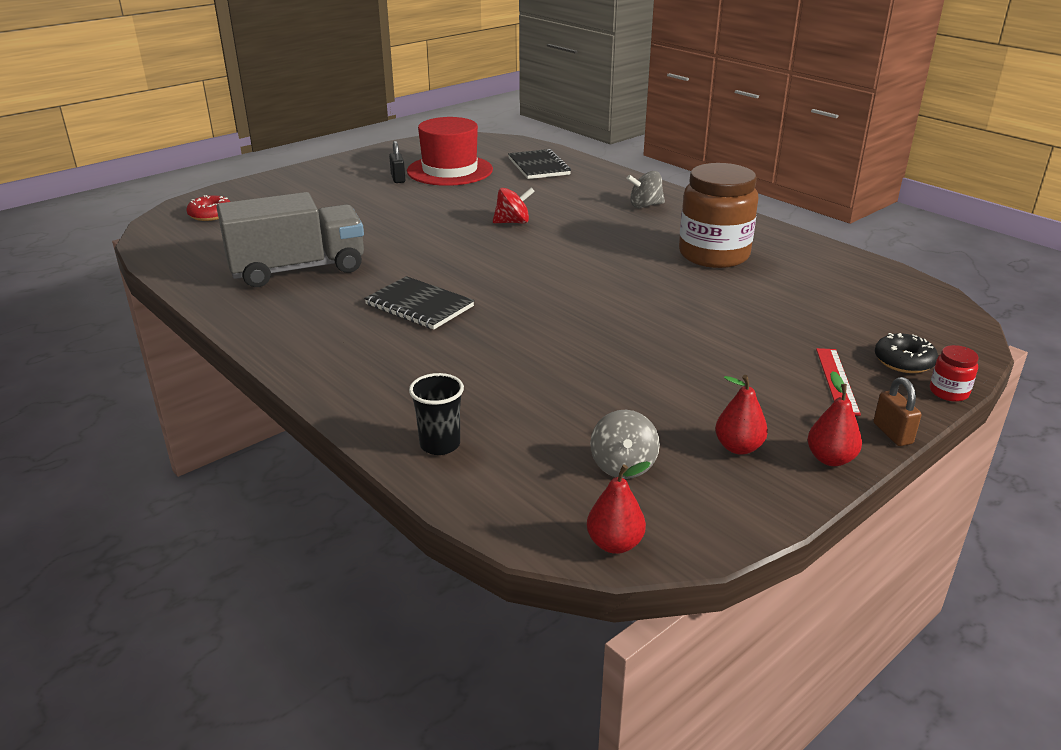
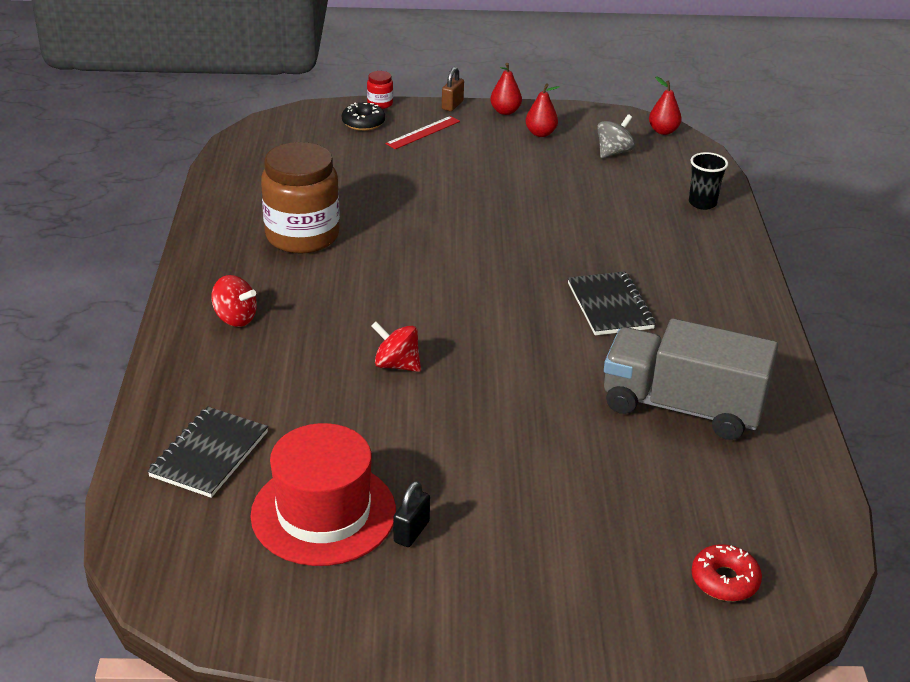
camera: 140 degrees left, 5 degrees up
(645, 205) = (235, 318): grey spinning top -> red spinning top

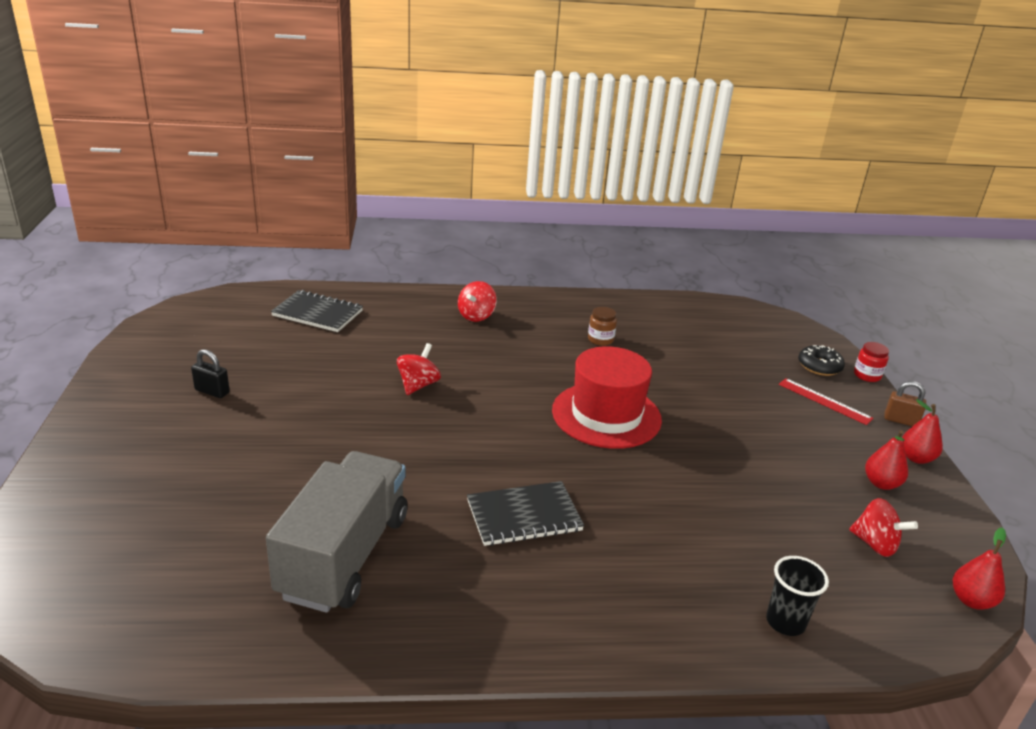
camera: 85 degrees right, 5 degrees down
(302, 236) = (600, 339): brown jar -> brown jar, size x0.41
(323, 513) = (244, 356): red hat -> red hat (606, 415)
(613, 152) = (875, 544): grey spinning top -> red spinning top
(724, 580) = (84, 558): red donut -> none

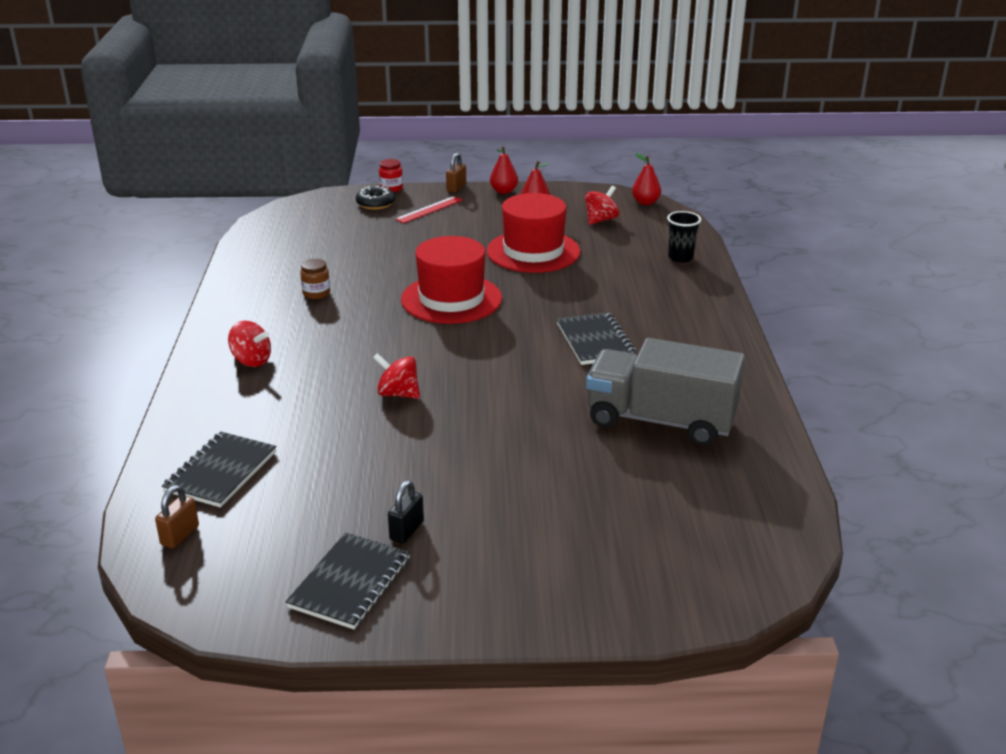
camera: 85 degrees left, 0 degrees up
(160, 368) = (350, 583): none -> black notebook
(246, 304) = (180, 535): none -> brown padlock
(745, 477) = (533, 251): none -> red hat

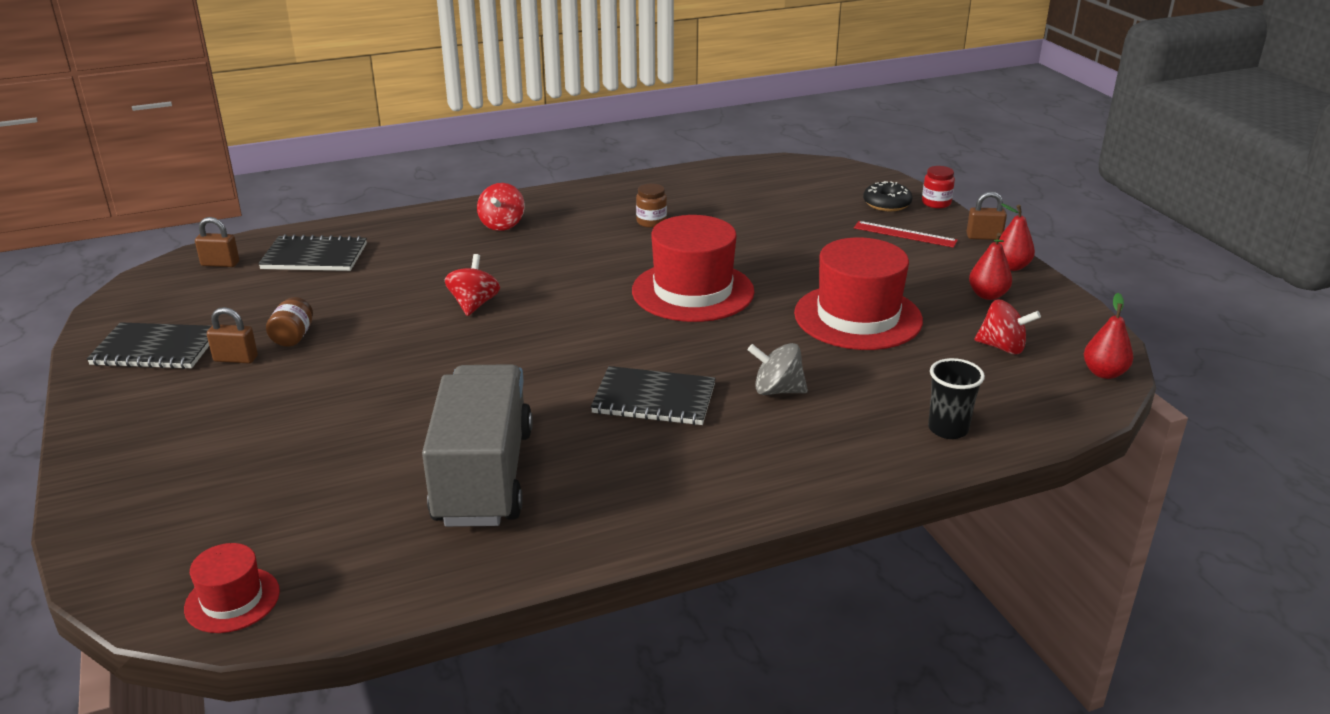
camera: 70 degrees right, 0 degrees up
(386, 494) = (293, 337): none -> brown jar
(406, 531) = (235, 359): black padlock -> brown padlock
(595, 341) = (654, 399): black notebook -> black notebook turned 45 degrees clockwise
(609, 297) = (777, 390): none -> grey spinning top
(771, 542) = (232, 600): none -> red hat

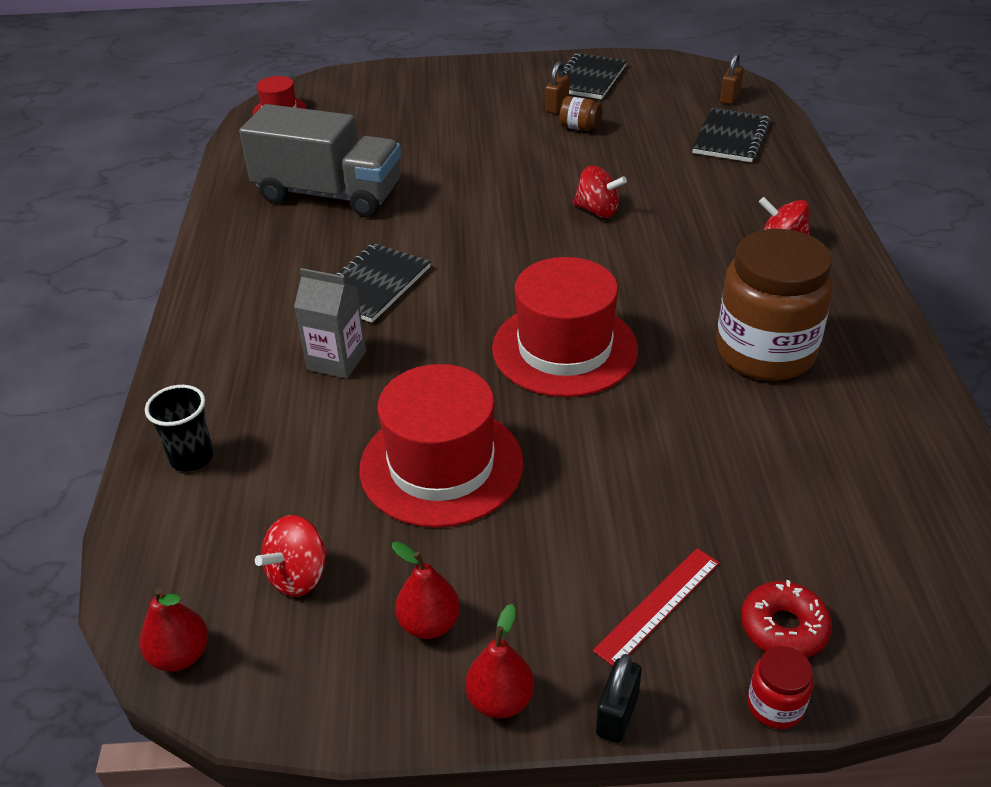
camera: 110 degrees right, 10 degrees up
(651, 222) = (765, 352): brown jar -> brown jar, size x2.44
(777, 390) = (336, 360): grey spinning top -> grey carton
(886, 204) = (783, 628): black donut -> red donut
(984, 237) = (617, 715): brown padlock -> black padlock

